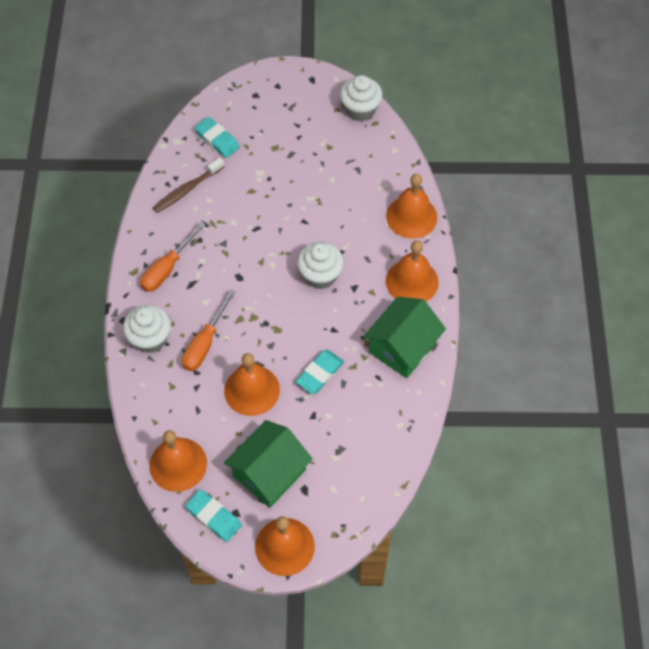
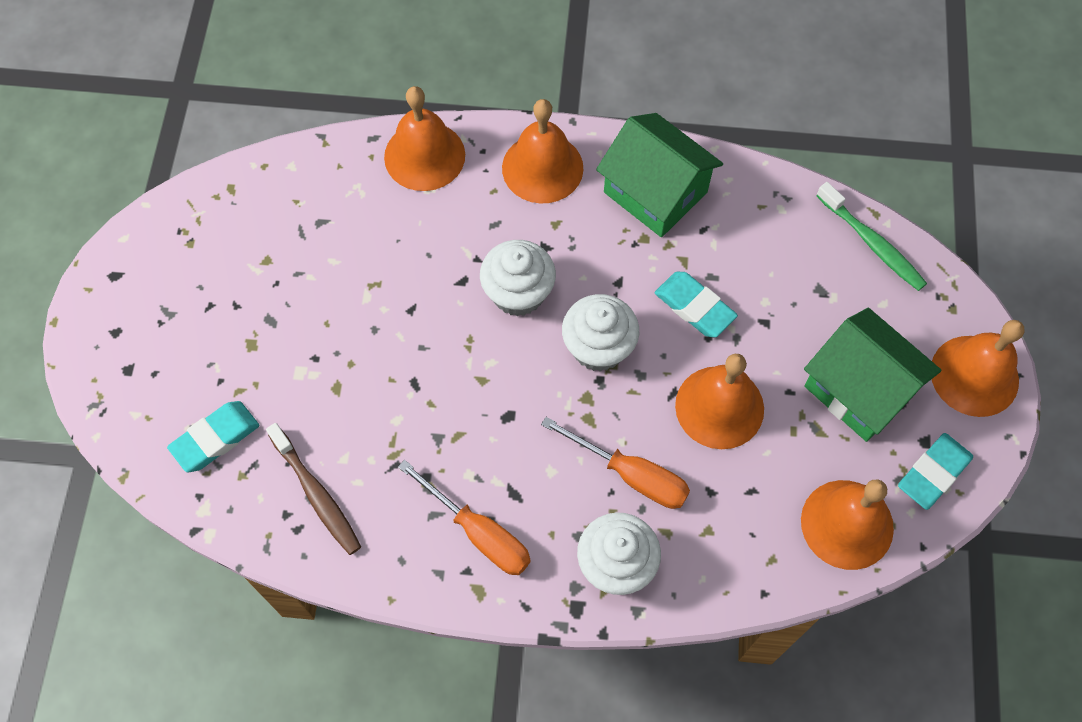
camera: 85 degrees left, 5 degrees up
(360, 109) = (198, 207): white cupcake -> white cupcake (598, 347)
(379, 482) = (872, 243): none -> green toothbrush

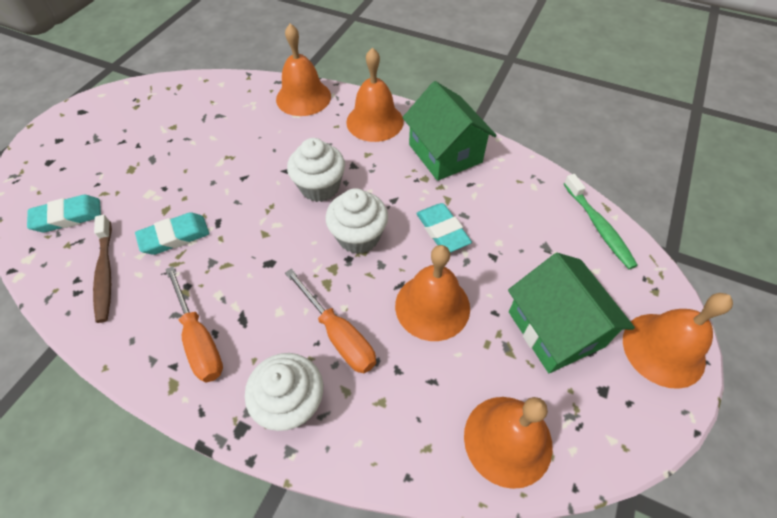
camera: 20 degrees right, 10 degrees down
(933, 473) = (603, 421): turquoise eraser -> turquoise eraser (175, 236)

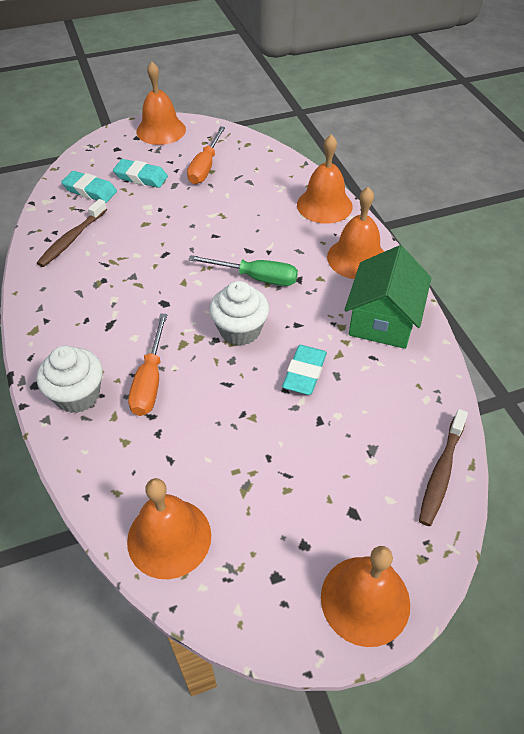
camera: 45 degrees right, 5 degrees down
(175, 236) = (131, 245): turquoise eraser -> turquoise eraser (141, 177)
(199, 339) = (74, 316): orange screwdriver -> orange screwdriver (205, 167)
(320, 187) = (256, 278): white cupcake -> green screwdriver
(432, 306) = (230, 415): orange bell -> orange bell (161, 130)
(555, 329) = (298, 507): green house -> none
(598, 226) = (441, 472): green toothbrush -> brown toothbrush

